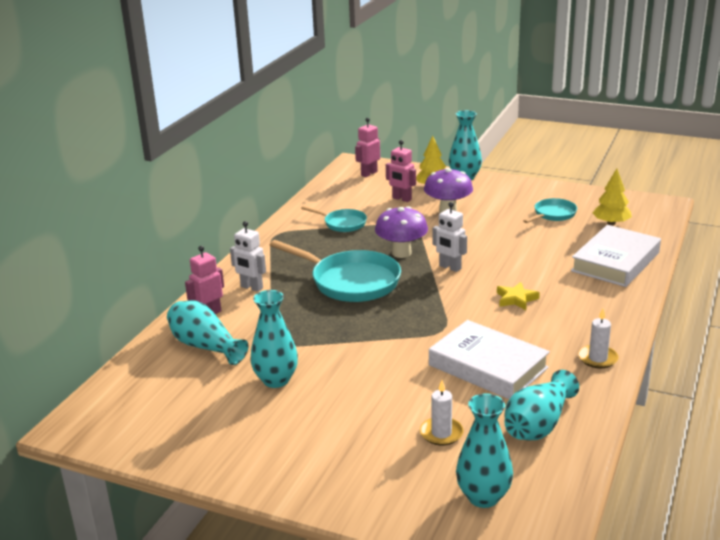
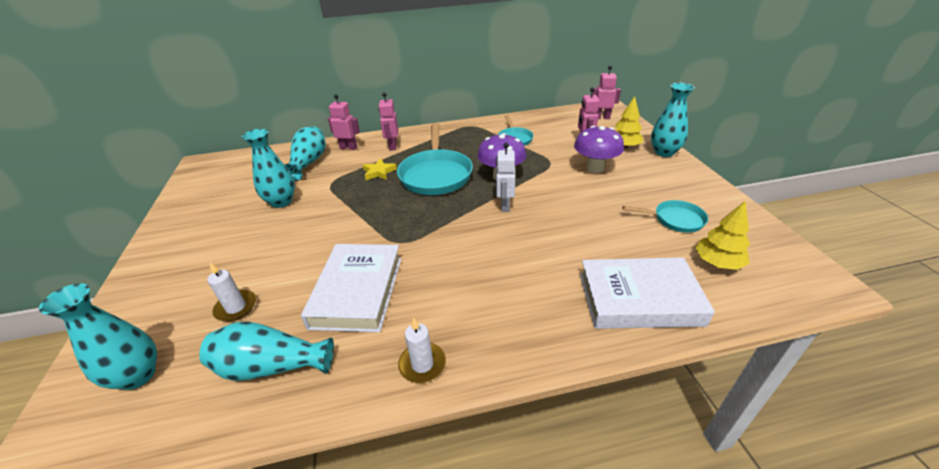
camera: 55 degrees right, 10 degrees up
(251, 287) = (392, 146): white robot -> pink robot
(516, 299) = (489, 261): yellow star -> yellow star (379, 172)

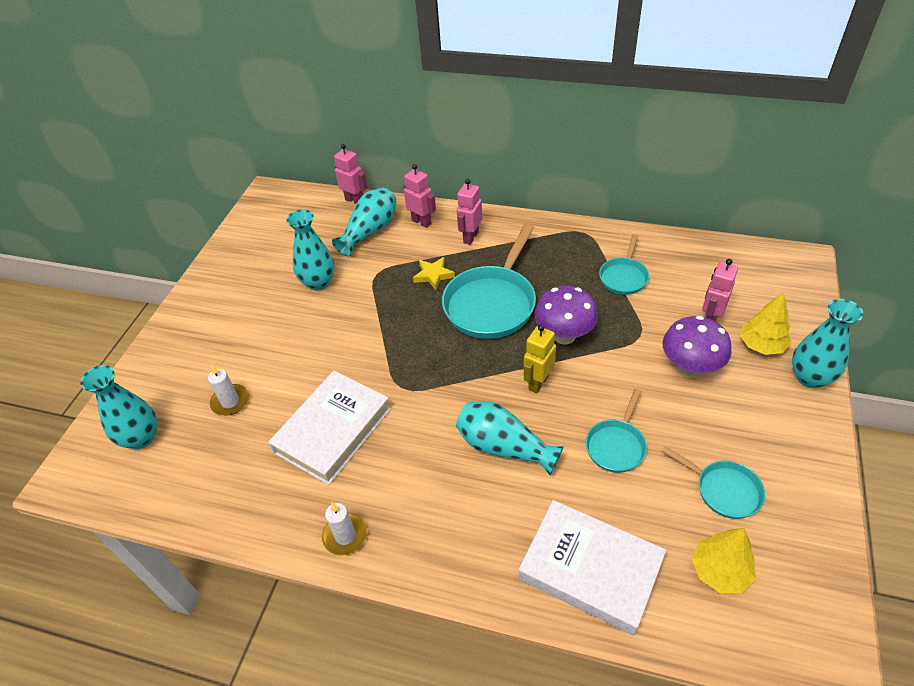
camera: 30 degrees right, 10 degrees up
(272, 366) = (233, 477): turquoise vase -> turquoise vase (504, 447)
(504, 205) = (538, 382): white robot -> yellow robot
(588, 221) = (616, 445): none -> turquoise pan
(601, 118) = (774, 279): pink robot -> pink robot (355, 200)

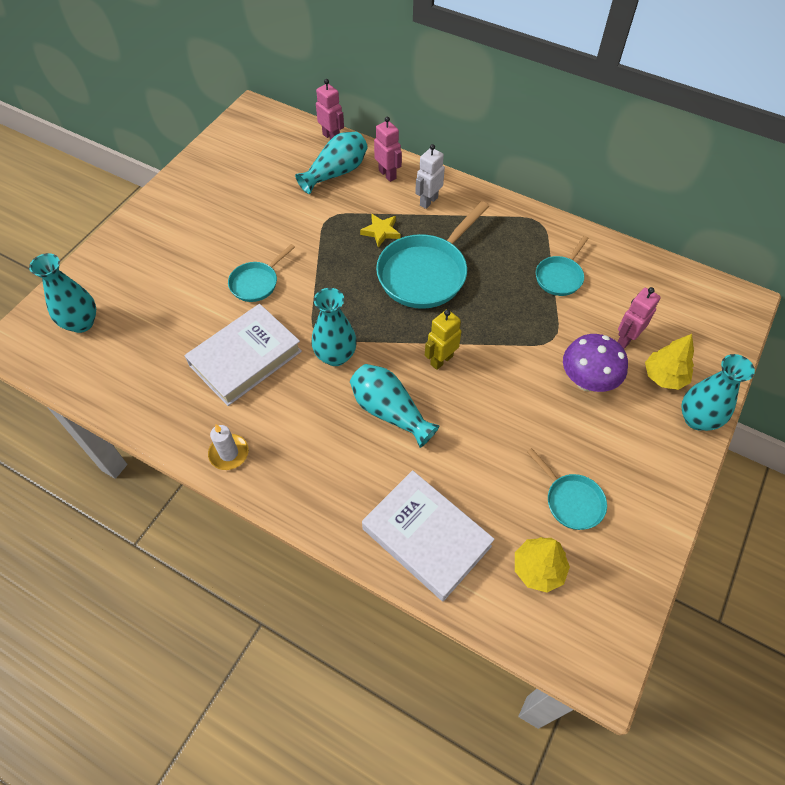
camera: 10 degrees right, 10 degrees up
(230, 401) = (164, 309): white candle -> none
(318, 282) = (273, 214): turquoise vase -> turquoise vase (335, 356)
(470, 237) = (428, 201): pink robot -> white robot
(564, 336) = (481, 321): purple mushroom -> none
(616, 445) = (490, 436): turquoise pan -> turquoise pan (256, 283)

